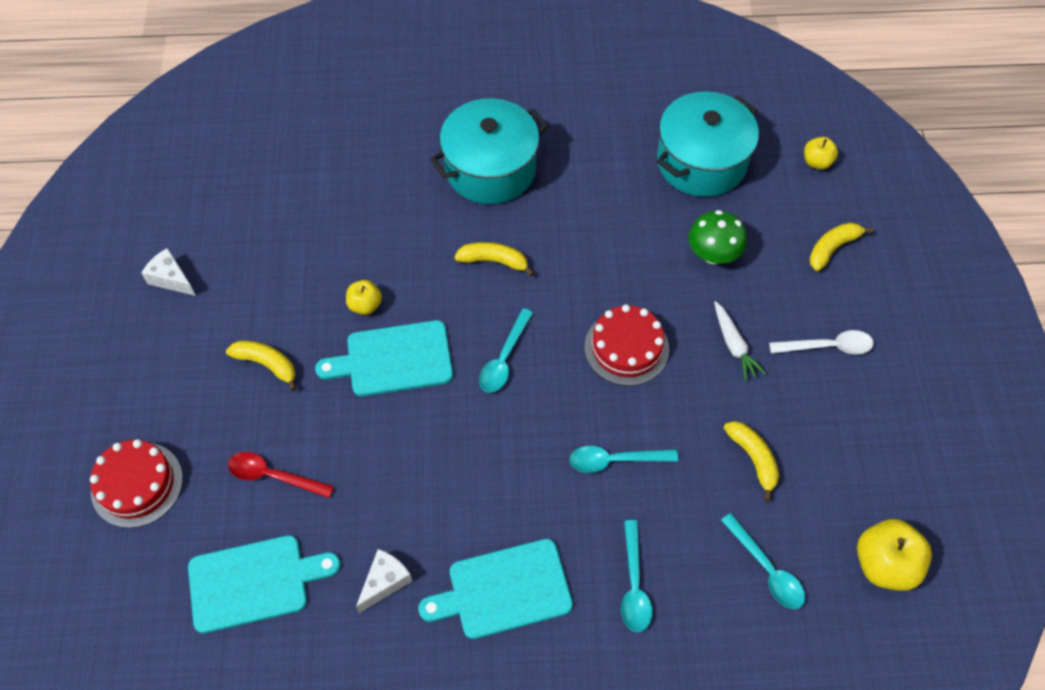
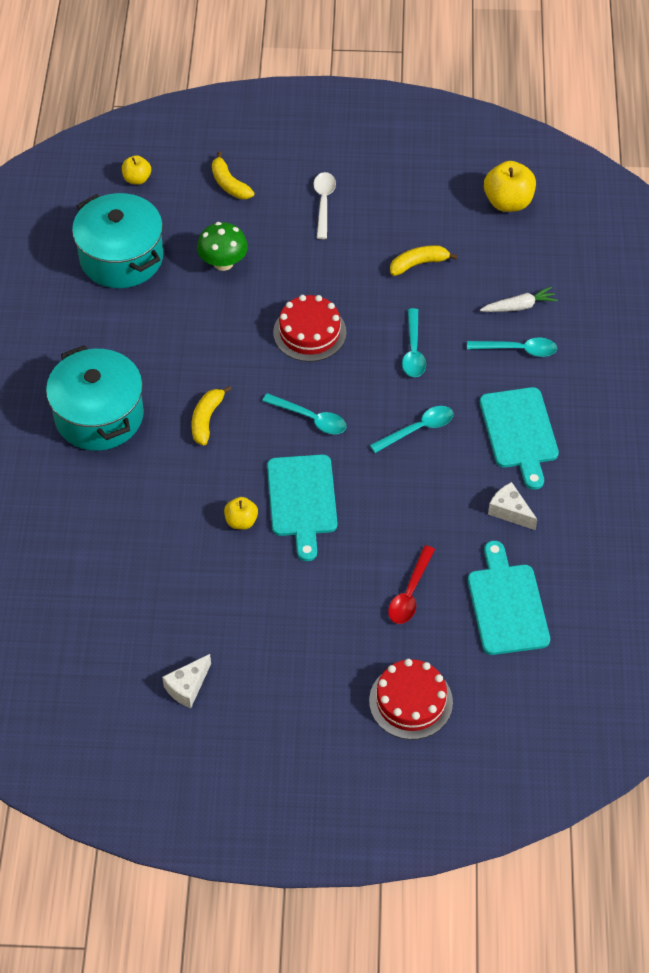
camera: 85 degrees left, 5 degrees down
(267, 364) = (296, 600): yellow banana -> none
(734, 345) = (315, 261): white carrot -> white carrot (519, 306)
(766, 569) = (508, 269): turquoise spoon -> turquoise spoon (418, 429)

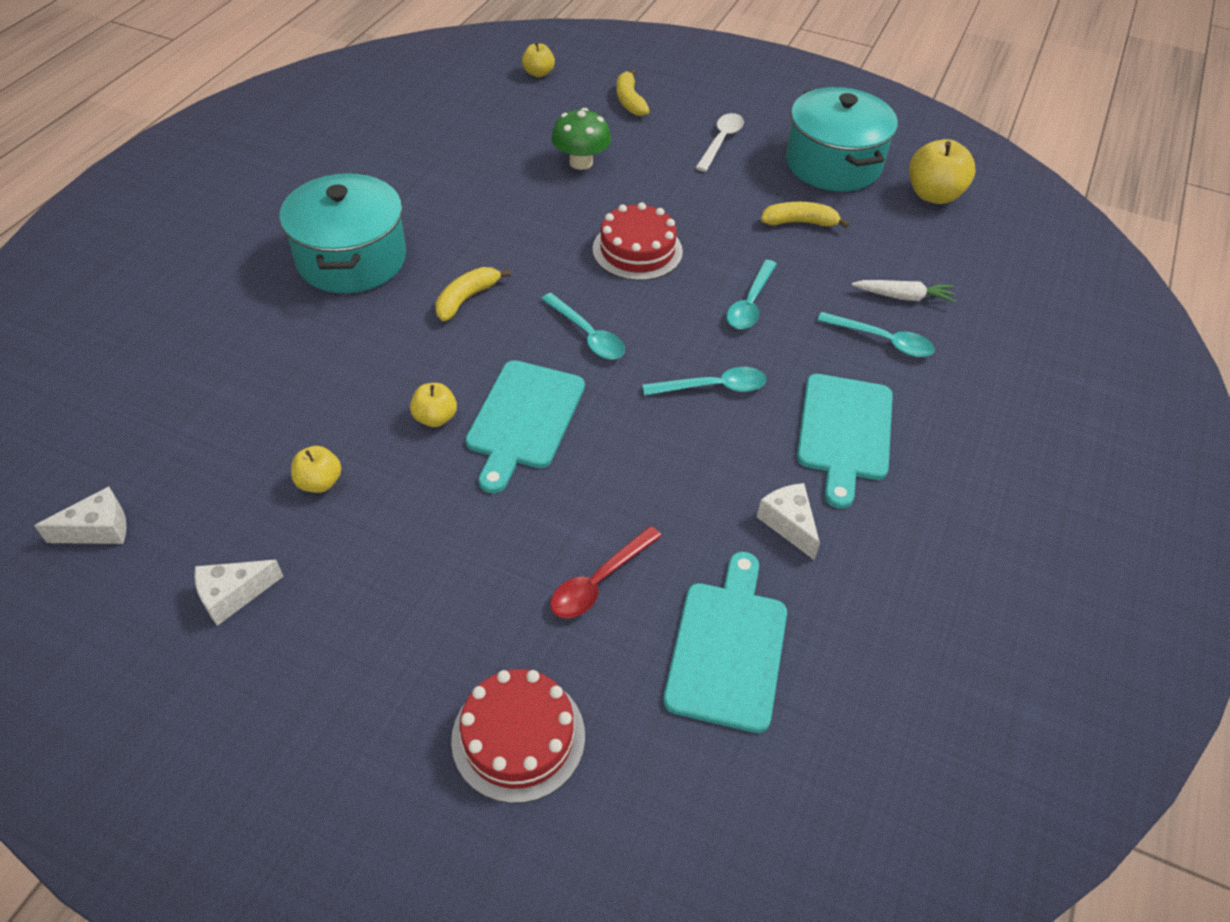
camera: 20 degrees right, 5 degrees down
(69, 679) = (98, 529): none -> white cheese
(121, 257) = (478, 129): turquoise pot -> turquoise pot (833, 164)
(192, 595) = (320, 482): none -> yellow apple

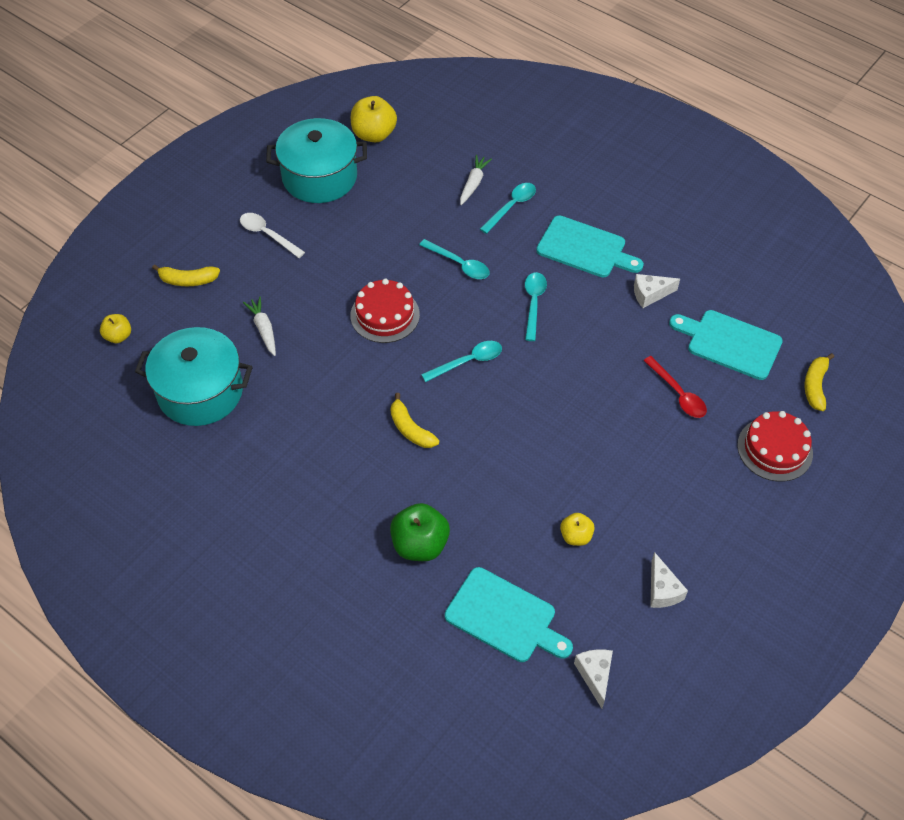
camera: 75 degrees left, 5 degrees up
(296, 332) = (420, 544): none -> green apple
(352, 259) = (341, 501): turquoise pot -> turquoise pot (200, 391)
(435, 418) = (529, 462): yellow apple -> none
(523, 419) = (541, 411): turquoise cutting board -> turquoise cutting board (505, 617)
(581, 162) = (263, 329): green mushroom -> white carrot
(799, 222) = (381, 215): yellow banana -> yellow banana (815, 386)

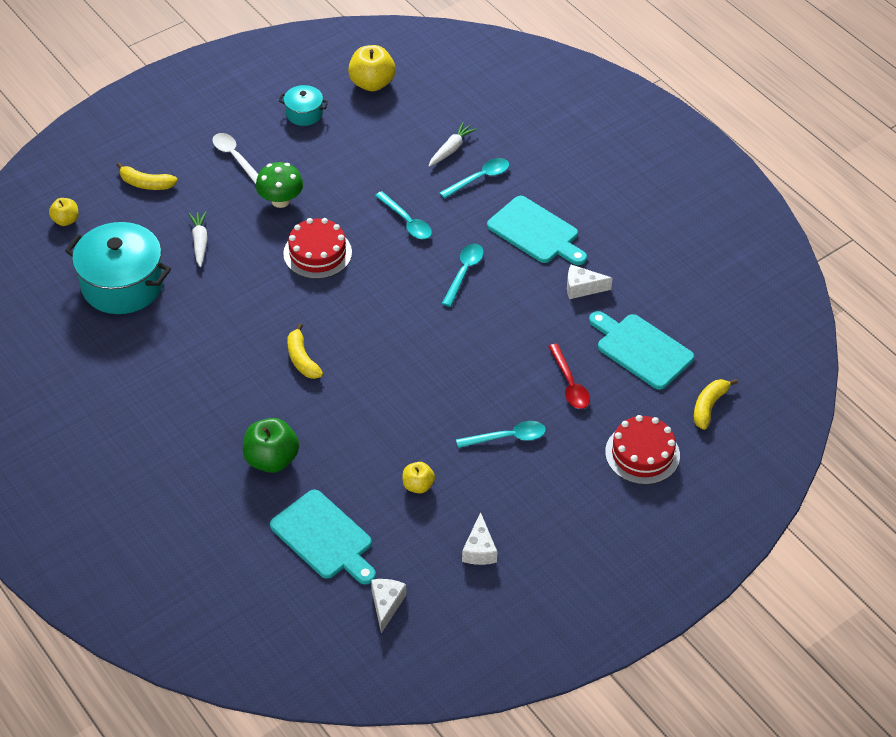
camera: 15 degrees right, 5 degrees down
(319, 177) = (304, 113): turquoise pot -> turquoise pot, size x0.49
(329, 269) = (280, 200): none -> green mushroom
(468, 362) = (379, 311): turquoise spoon -> turquoise spoon (507, 437)

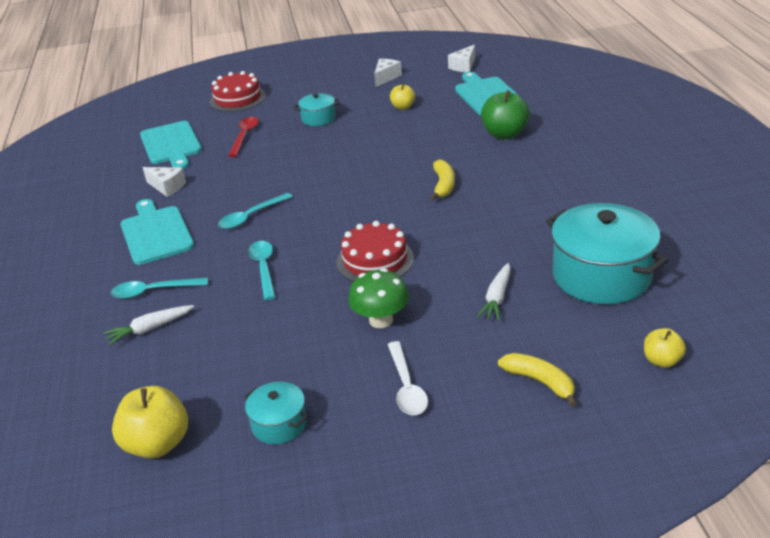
camera: 150 degrees left, 15 degrees down
(507, 437) = (318, 118): turquoise spoon -> turquoise pot
(709, 406) = (166, 111): yellow banana -> none

